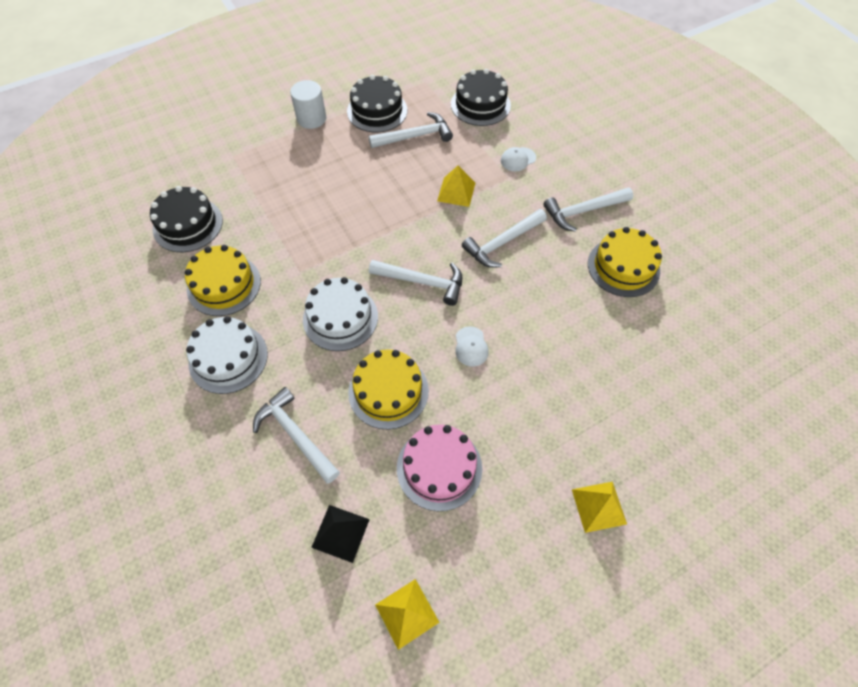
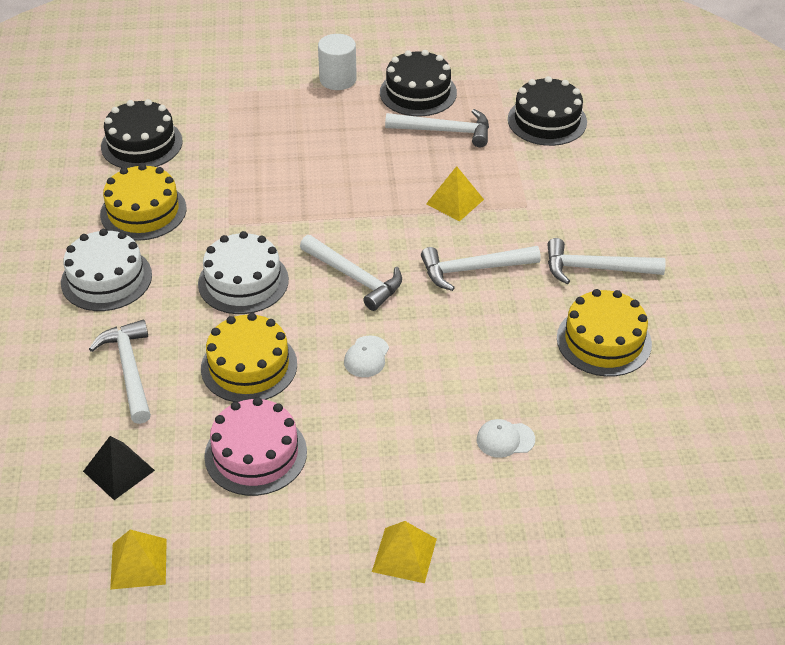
camera: 25 degrees right, 15 degrees down
(518, 159) = (553, 191): white cap -> white cap (505, 439)

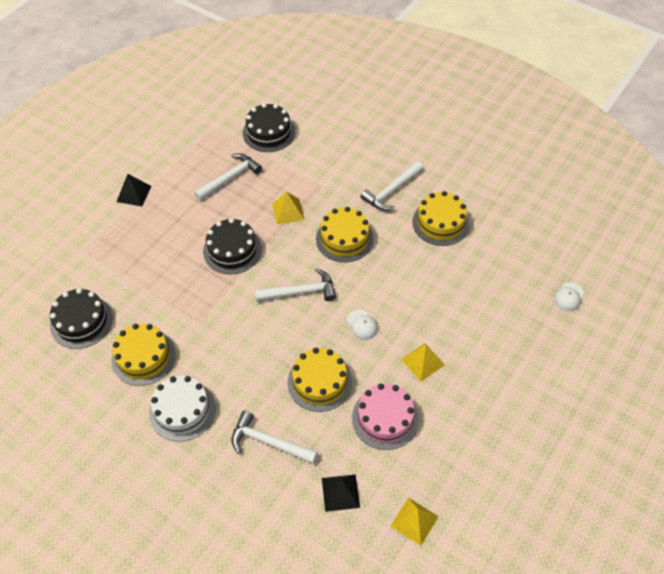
camera: 50 degrees left, 10 degrees up
(243, 281) = (252, 344): white cake -> none
(338, 79) = (134, 193): white cylinder -> black pyramid
(404, 555) = (503, 395): yellow pyramid -> yellow pyramid (422, 362)
(418, 92) = (186, 167): black cake -> black cake (232, 250)
(473, 269) = (344, 238): white hammer -> yellow cake
(505, 439) = (467, 305): white cap -> white cap (568, 297)

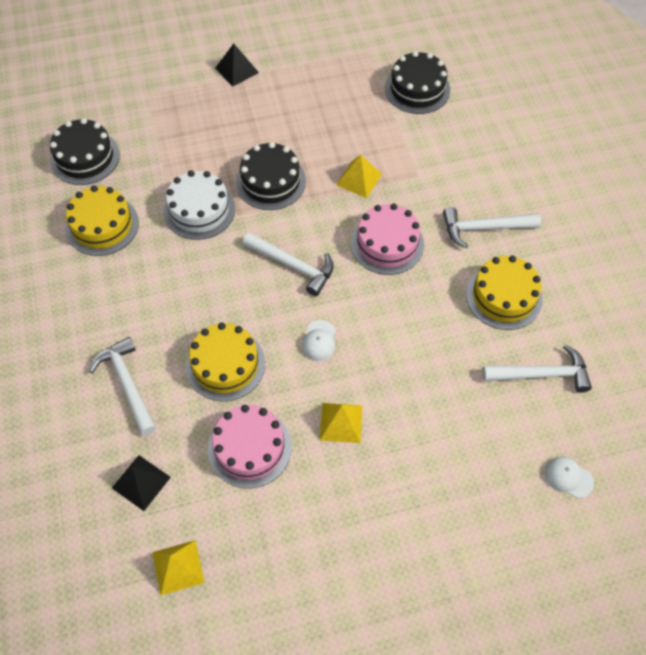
camera: 40 degrees right, 5 degrees up
(182, 410) = (86, 297): white cake -> white cake (199, 210)
(230, 178) = (336, 110): white hammer -> white hammer (541, 374)
(344, 238) = (387, 243): yellow cake -> pink cake
(568, 297) = (568, 477): white cap -> white cap turned 45 degrees clockwise

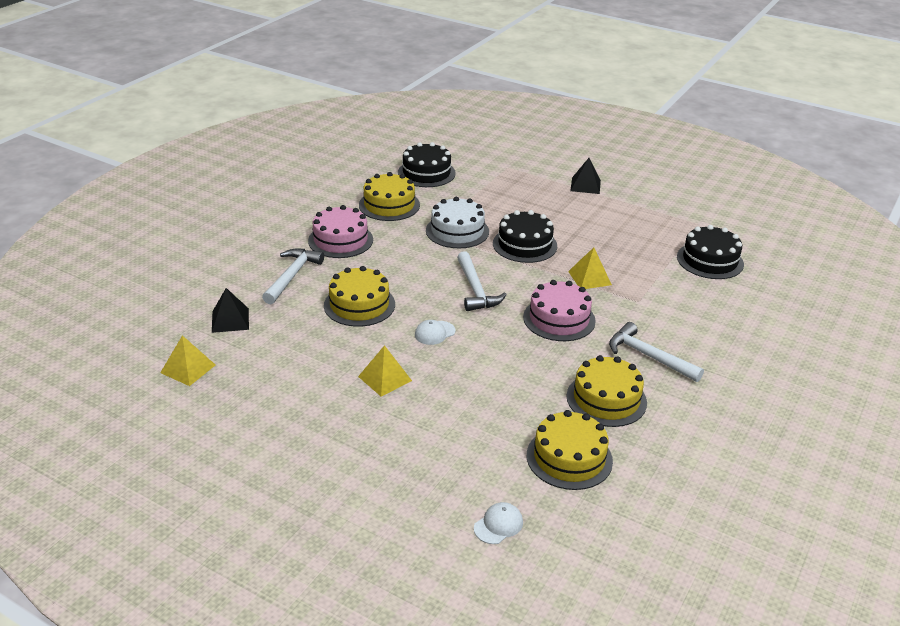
camera: 45 degrees right, 25 degrees down
(249, 448) = (311, 349): pink cake -> pink cake (340, 240)
(541, 374) = (569, 458): white hammer -> yellow cake
(568, 477) = (498, 525): white cap -> white cap turned 60 degrees clockwise

